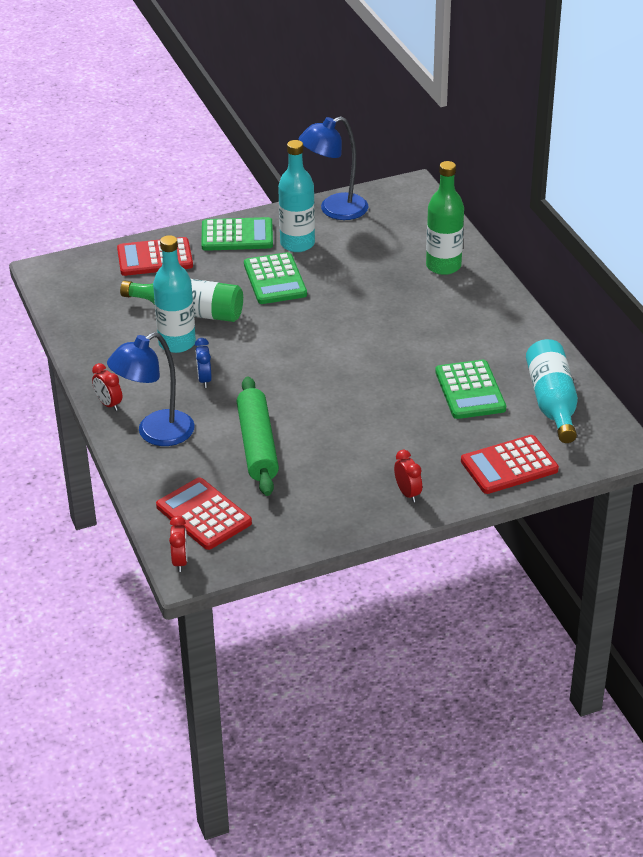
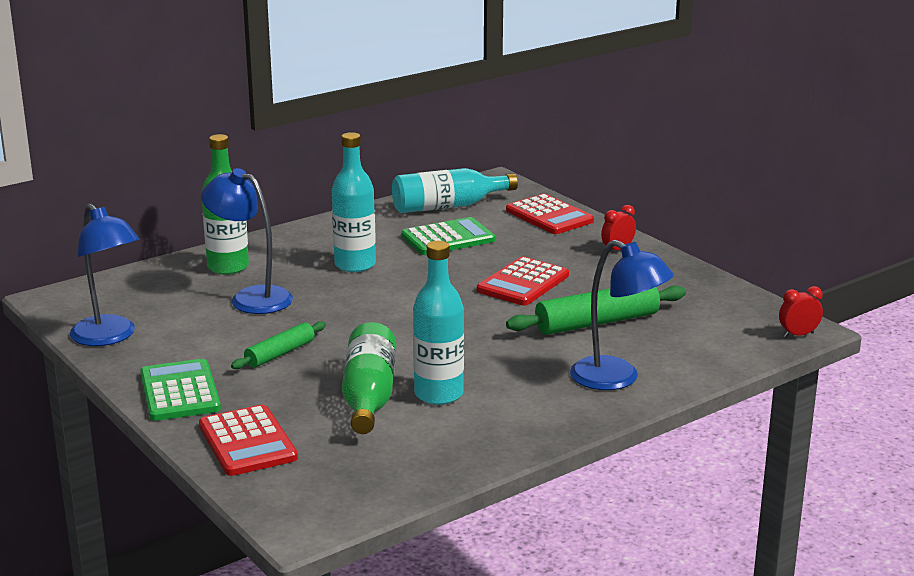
camera: 105 degrees left, 15 degrees down
(109, 404) = (583, 417): red clock -> none
(204, 380) = (502, 366): blue clock -> none
(204, 514) = (723, 333): red calculator -> red calculator (523, 283)
(275, 279) = (280, 353): green calculator -> green rolling pin
(297, 244) = (194, 350): turquoise bottle -> turquoise bottle (355, 265)
(378, 273) = (251, 298): none -> blue lamp

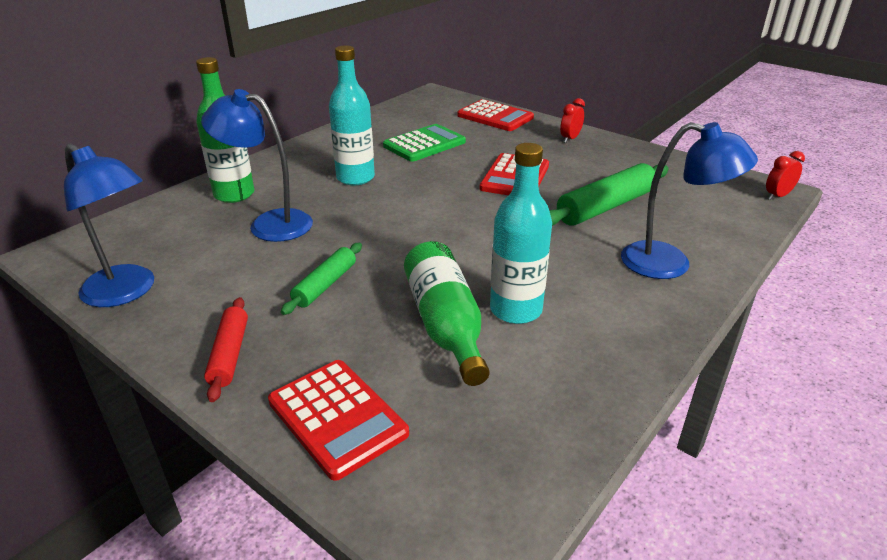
camera: 15 degrees left, 10 degrees up
(180, 392) = (229, 354): green calculator -> red rolling pin
(447, 206) = (407, 117): turquoise bottle -> none

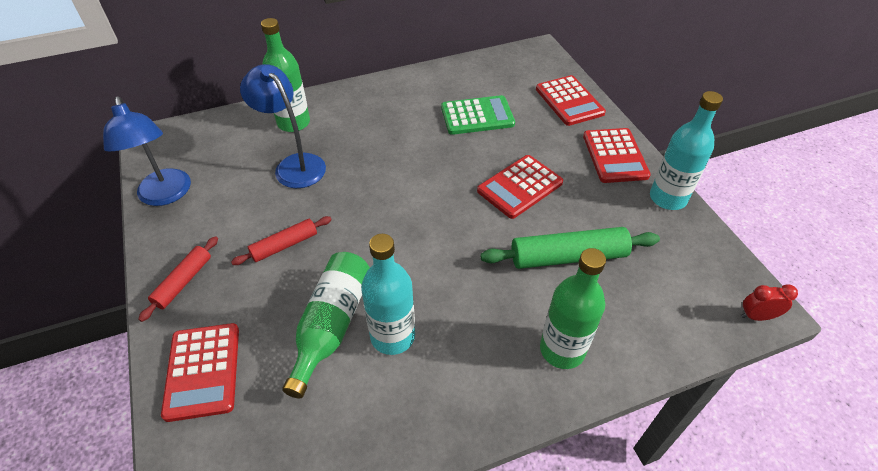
camera: 30 degrees right, 15 degrees up
(325, 285) = (284, 245): green rolling pin -> red rolling pin
(355, 178) = (391, 137): turquoise bottle -> turquoise bottle (667, 198)
(570, 139) = (615, 156): red clock -> red calculator
(670, 264) = (562, 350): blue lamp -> green bottle

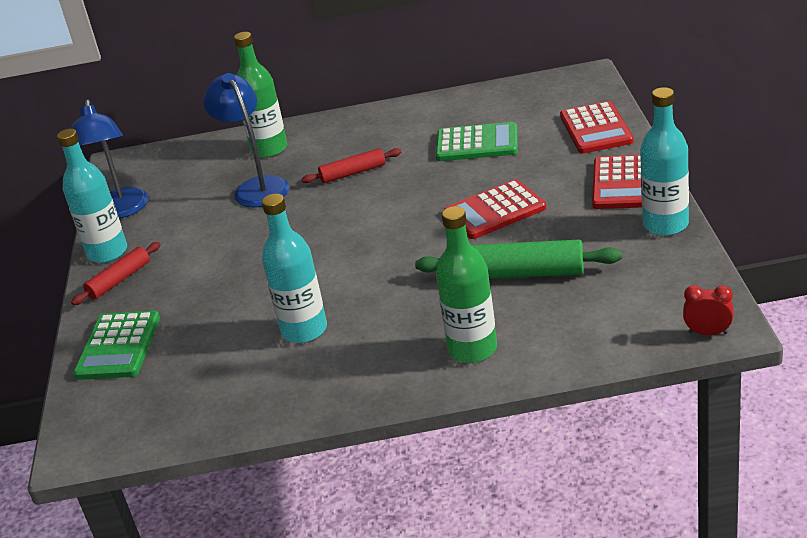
camera: 20 degrees right, 15 degrees down
(163, 247) = (107, 252): none -> turquoise bottle
(203, 371) = (118, 346): red calculator -> green calculator
(284, 245) = (224, 255): red rolling pin -> red rolling pin (353, 173)
(332, 325) = (248, 319): green bottle -> none

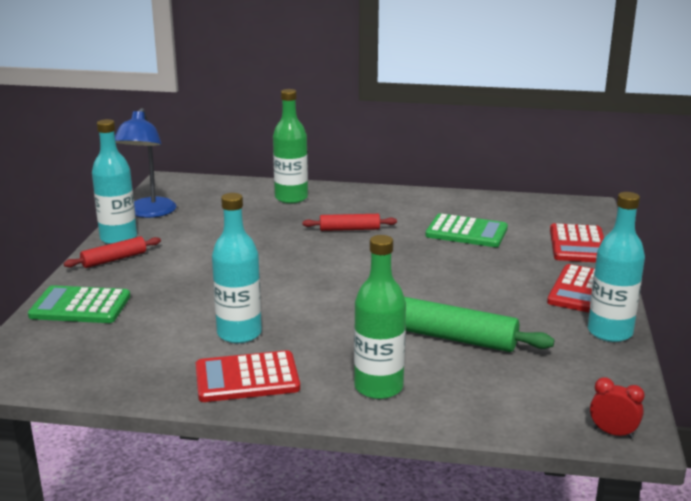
camera: 10 degrees right, 10 degrees down
(118, 346) = (80, 306): green calculator -> green calculator turned 75 degrees clockwise
(257, 187) = (265, 221): blue lamp -> none
(495, 211) = (456, 284): red calculator -> red calculator (247, 378)

